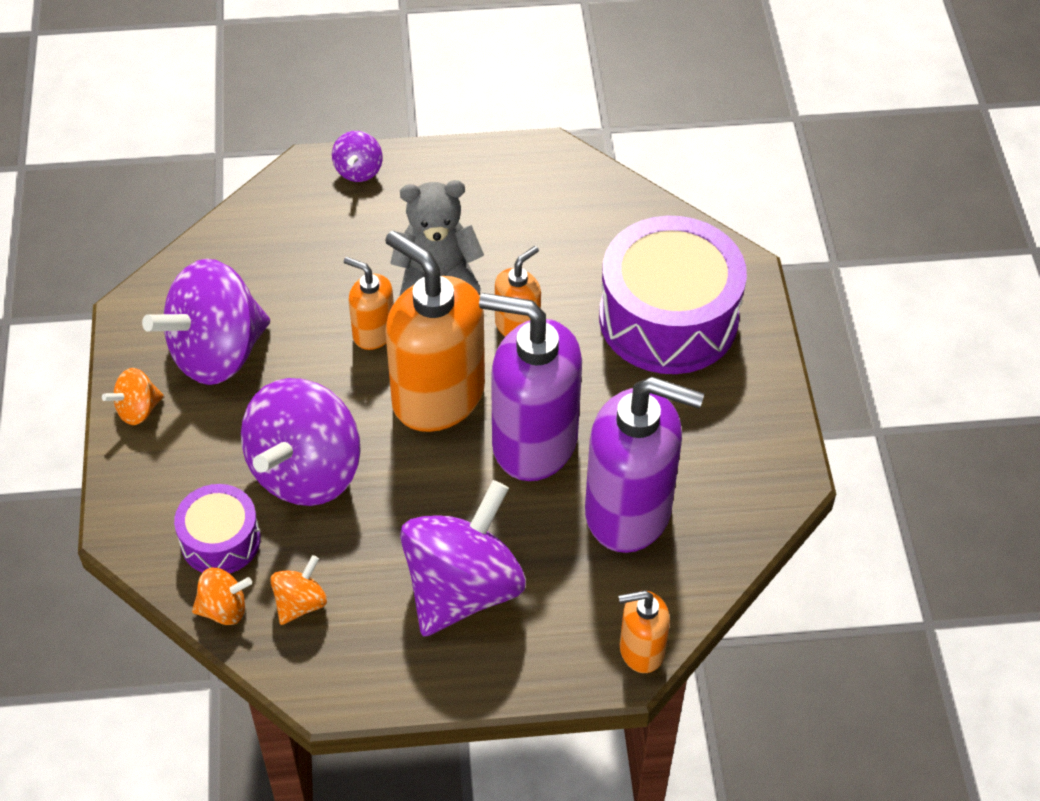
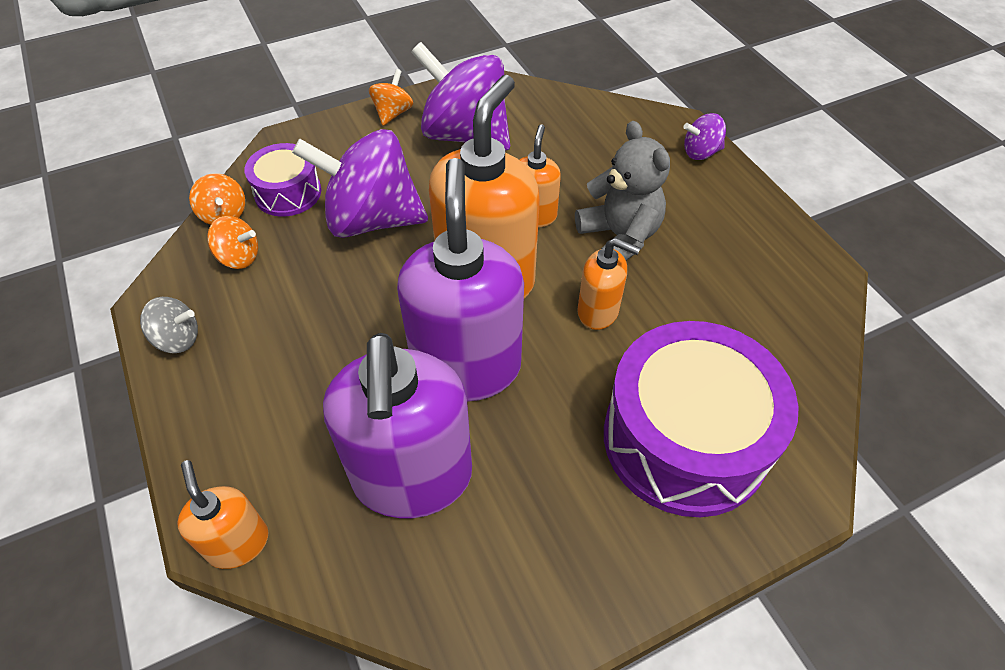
camera: 70 degrees right, 0 degrees up
(138, 410) = (393, 113): orange spinning top -> orange spinning top turned 75 degrees clockwise
(391, 674) = (178, 339): none -> grey spinning top
(463, 588) = (280, 363): purple spinning top -> none

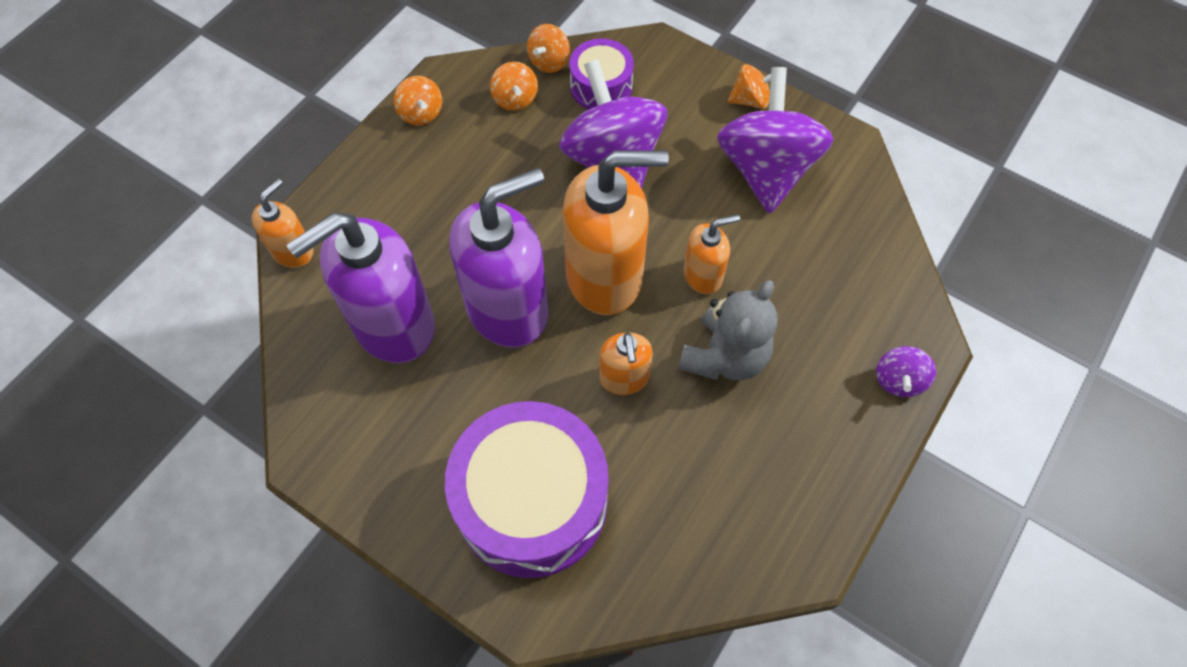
camera: 60 degrees right, 10 degrees up
(178, 339) = (421, 113): grey spinning top -> orange spinning top
(700, 152) = (898, 380): purple spinning top -> purple spinning top turned 120 degrees counterclockwise

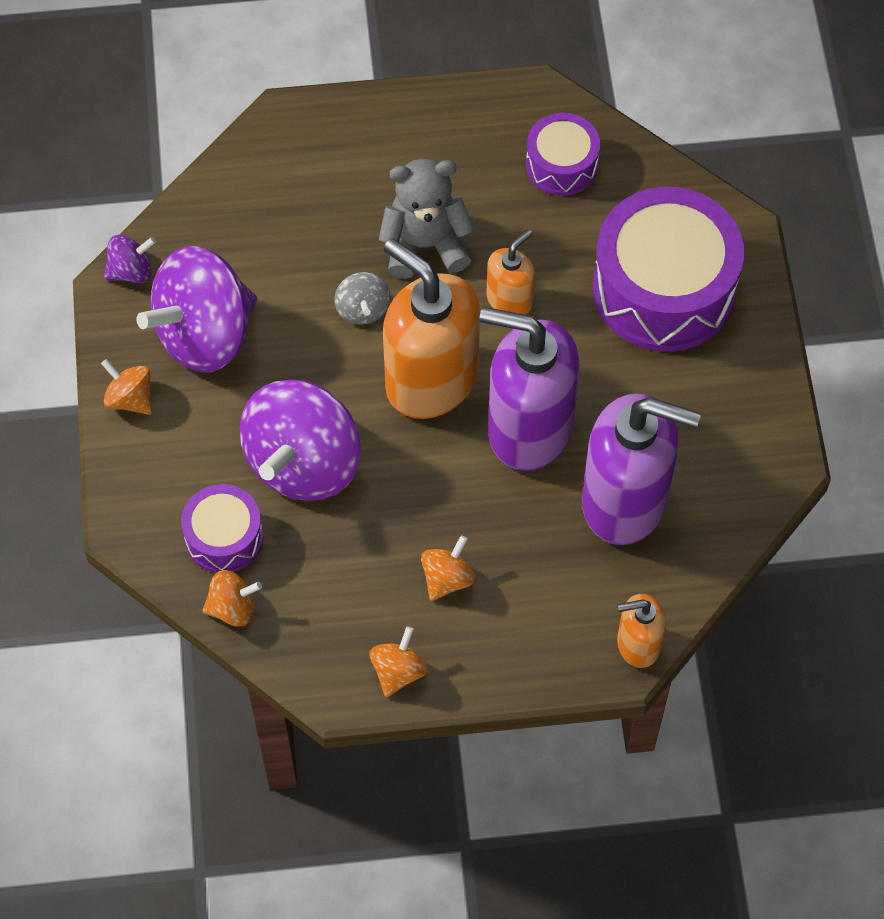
camera: 130 degrees left, 0 degrees up
(515, 99) = (306, 601): orange spinning top -> orange spinning top (447, 578)
(703, 275) = (362, 309): orange soap dispenser -> grey spinning top
(718, 520) = (561, 165): none -> purple drum
(898, 380) = (337, 121): purple spinning top -> purple spinning top (131, 271)

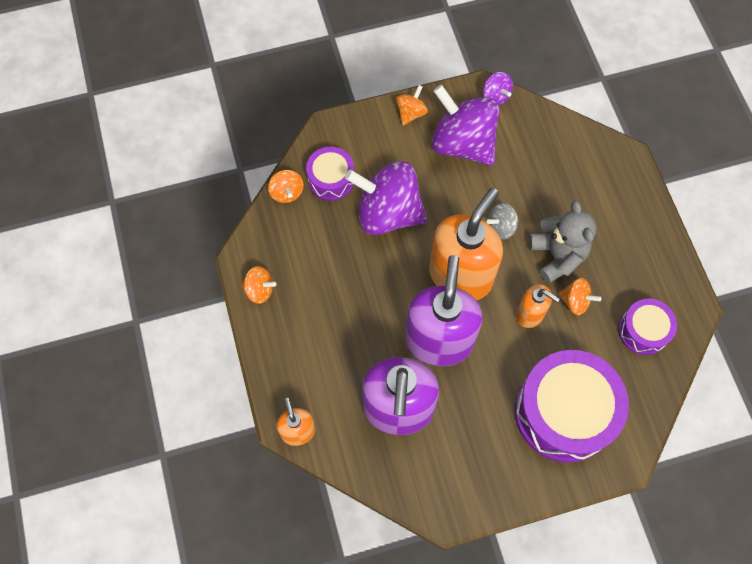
camera: 80 degrees right, 5 degrees up
(447, 578) = (325, 308): orange spinning top -> orange spinning top (575, 301)

